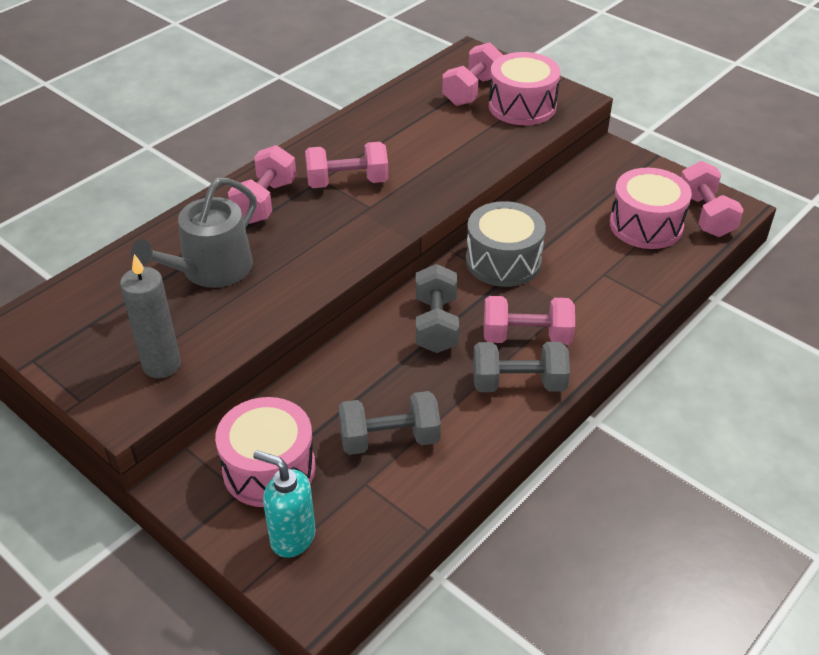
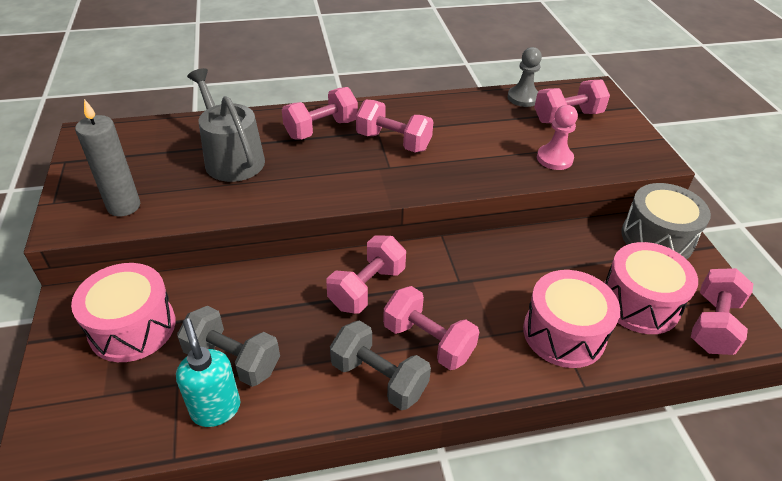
camera: 35 degrees right, 0 degrees up
(210, 270) = (231, 158): grey watering can -> grey watering can turned 75 degrees clockwise
(292, 537) = (84, 392): turquoise soap dispenser -> turquoise soap dispenser (216, 409)
(417, 89) = (523, 98): none -> grey pawn
(436, 325) = (367, 288): grey dumbbell -> pink dumbbell
(499, 134) = (554, 159): none -> pink pawn
(503, 261) = (475, 266): grey drum -> grey drum (657, 238)
(522, 106) = (599, 145): pink drum -> pink drum (564, 333)

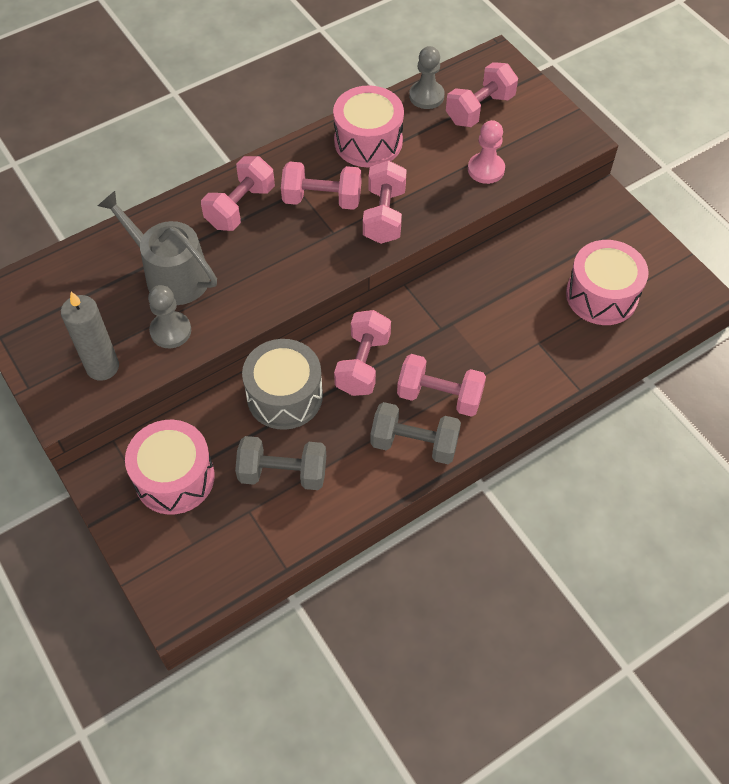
camera: 20 degrees left, 15 degrees up
(200, 197) = (170, 331): none -> grey pawn
(216, 409) = (295, 518): turquoise soap dispenser -> none
(564, 333) = (548, 348): pink drum -> pink drum (368, 141)
(657, 238) = (598, 220): grey drum -> grey drum (284, 396)
(713, 324) = (665, 296): pink dumbbell -> pink dumbbell (384, 216)

